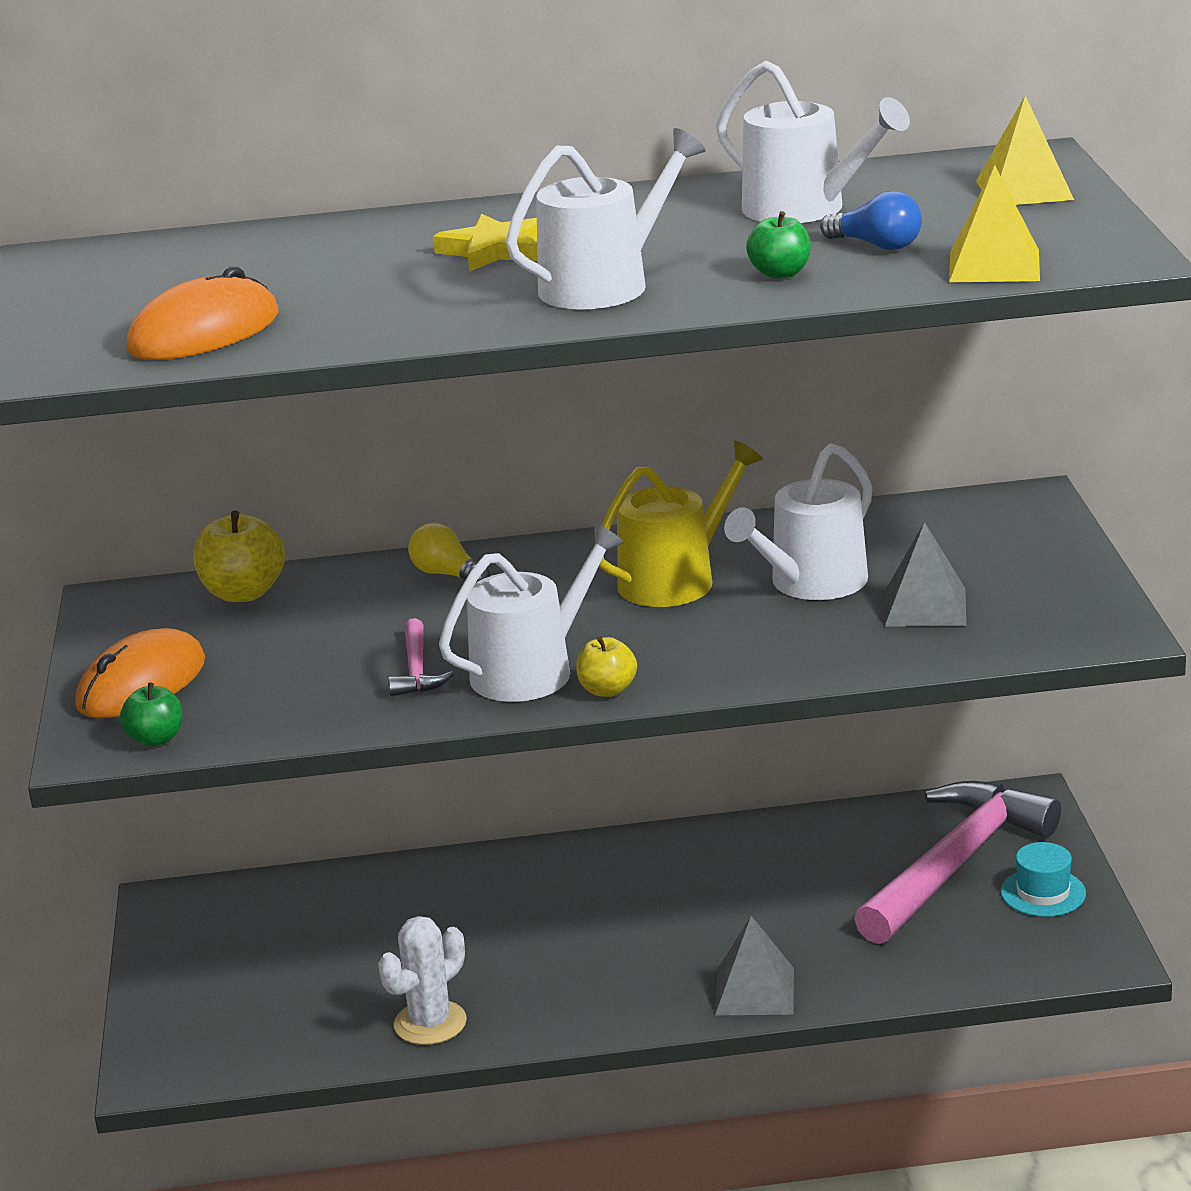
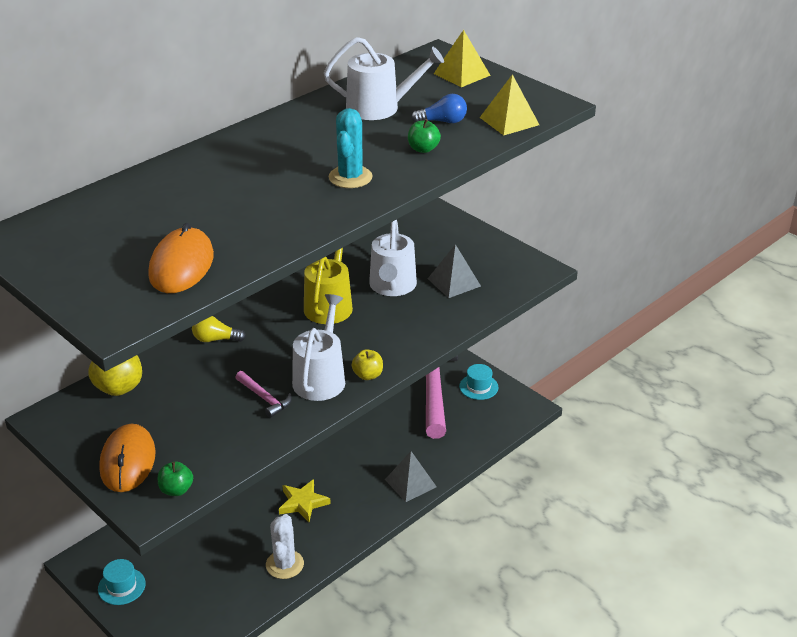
camera: 40 degrees left, 10 degrees up
(181, 954) = (121, 586): none -> turquoise hat
(494, 251) = (263, 170): yellow star -> yellow star (303, 503)
(604, 285) = (350, 177): white watering can -> turquoise cactus

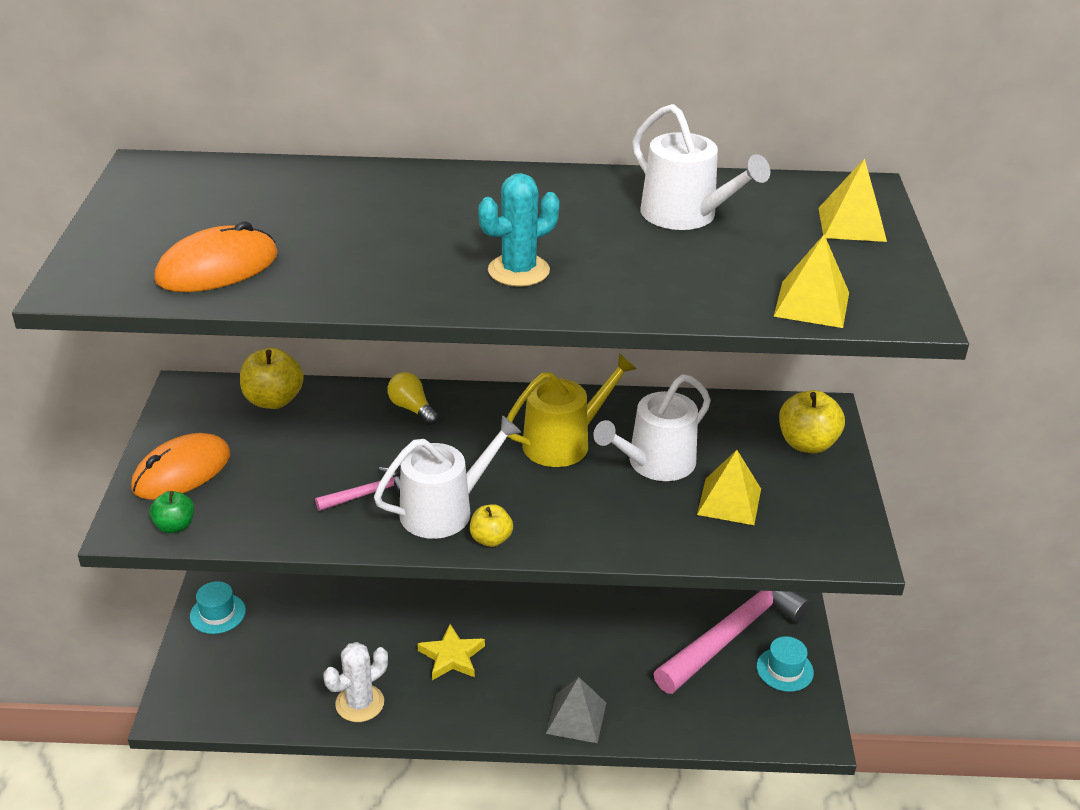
camera: 45 degrees right, 0 degrees up
(264, 398) = (367, 494): pink hammer -> pink hammer turned 120 degrees counterclockwise
(423, 149) = (650, 282): green apple -> none
(442, 121) = (729, 264): blue light bulb -> none
(449, 232) = (807, 444): none -> yellow apple
(454, 282) = (729, 501): grey pyramid -> yellow pyramid

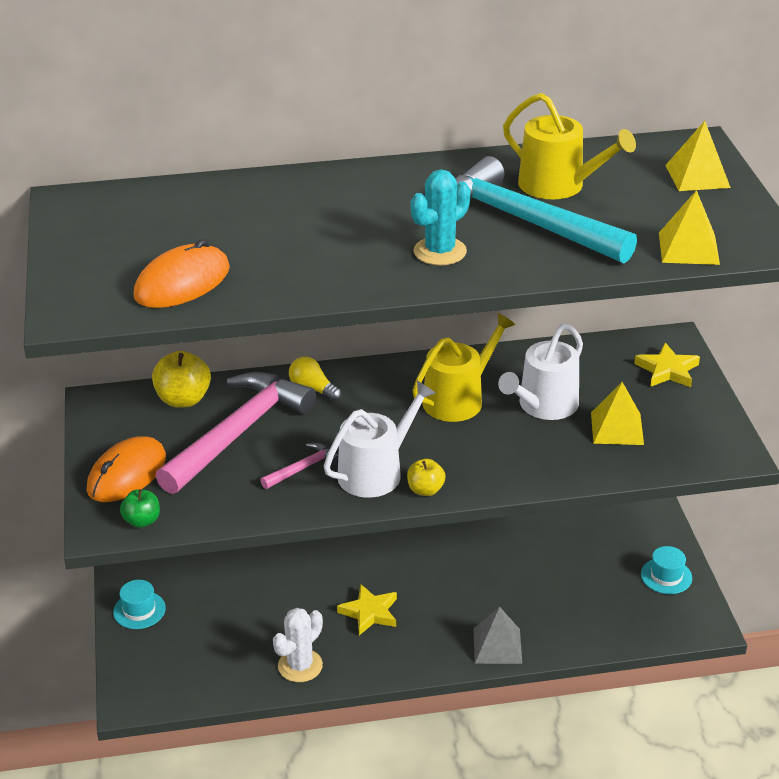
camera: 10 degrees left, 0 degrees up
(631, 250) = (525, 222): none -> turquoise hammer
(686, 215) = (558, 186): white watering can -> yellow watering can
(731, 634) = (611, 553): pink hammer -> pink hammer (238, 433)
(807, 444) = (667, 370): yellow apple -> yellow star

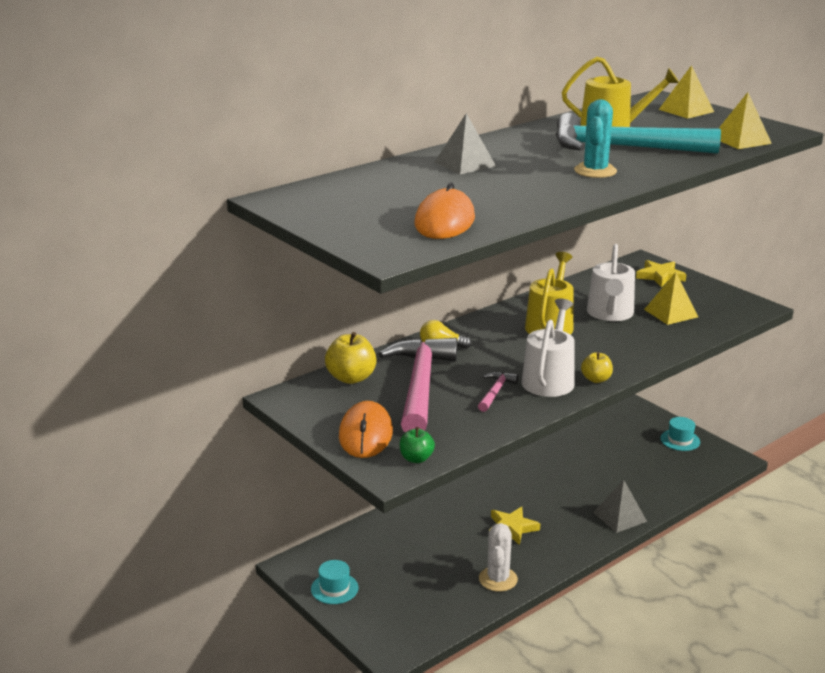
camera: 30 degrees left, 10 degrees down
(316, 200) = (465, 164): none -> grey pyramid

